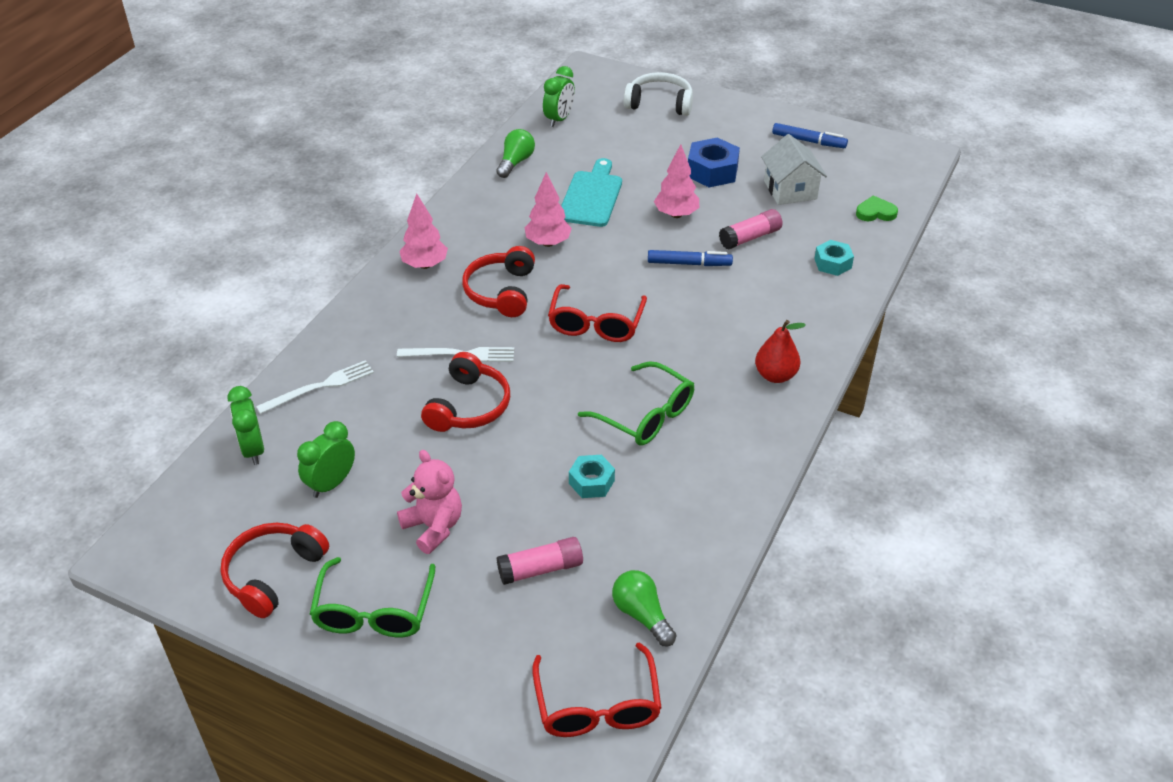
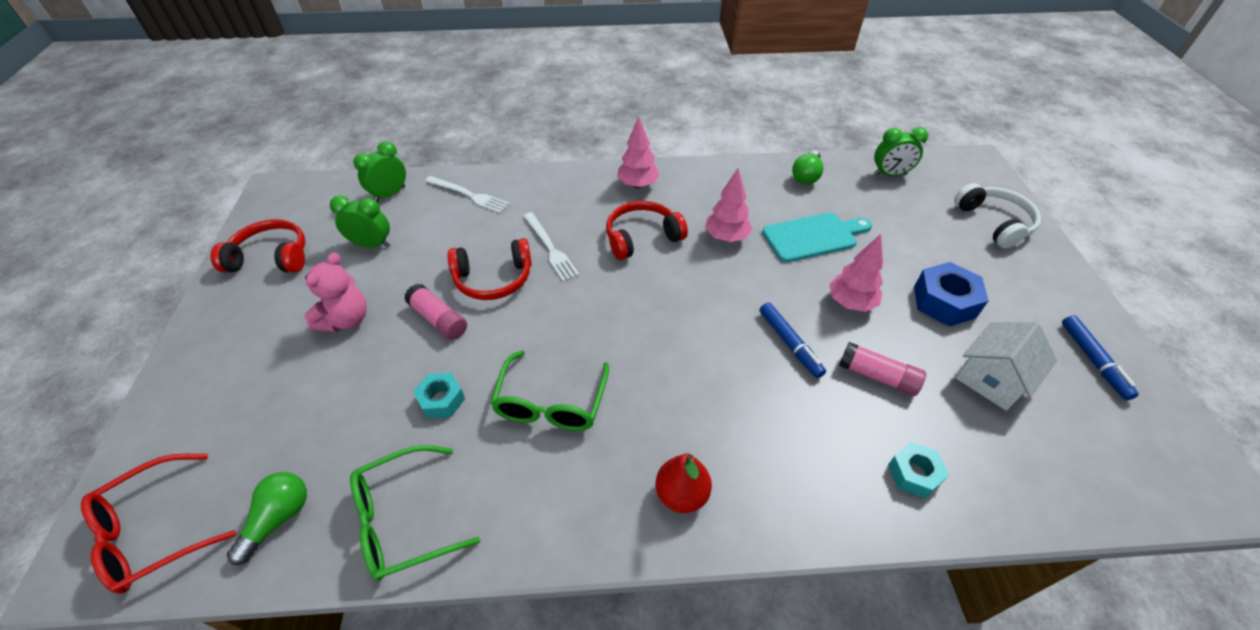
camera: 60 degrees right, 5 degrees up
(374, 612) = (245, 326): green glasses -> green glasses (403, 520)
(515, 162) = (806, 176): green light bulb -> green light bulb turned 120 degrees clockwise
(540, 569) = (319, 411): pink glue stick -> pink glue stick (438, 319)
(596, 324) = (649, 313): red glasses -> none
(875, 212) = (1051, 483): green heart -> none

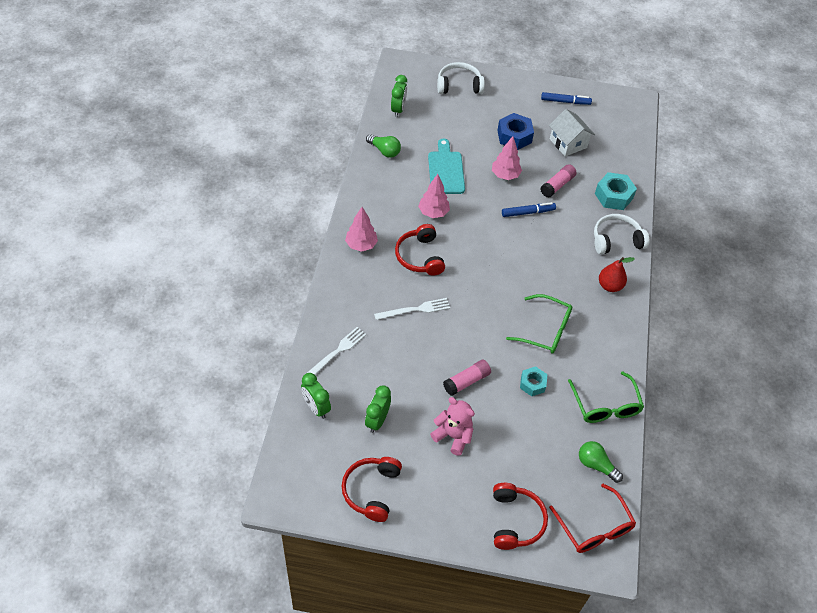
camera: 80 degrees left, 5 degrees up
(493, 279) = (436, 346): red headphones -> red headphones (515, 521)
(801, 493) = (616, 240): none -> white headphones
(913, 474) = (613, 196): turquoise nut -> turquoise nut, size x1.57

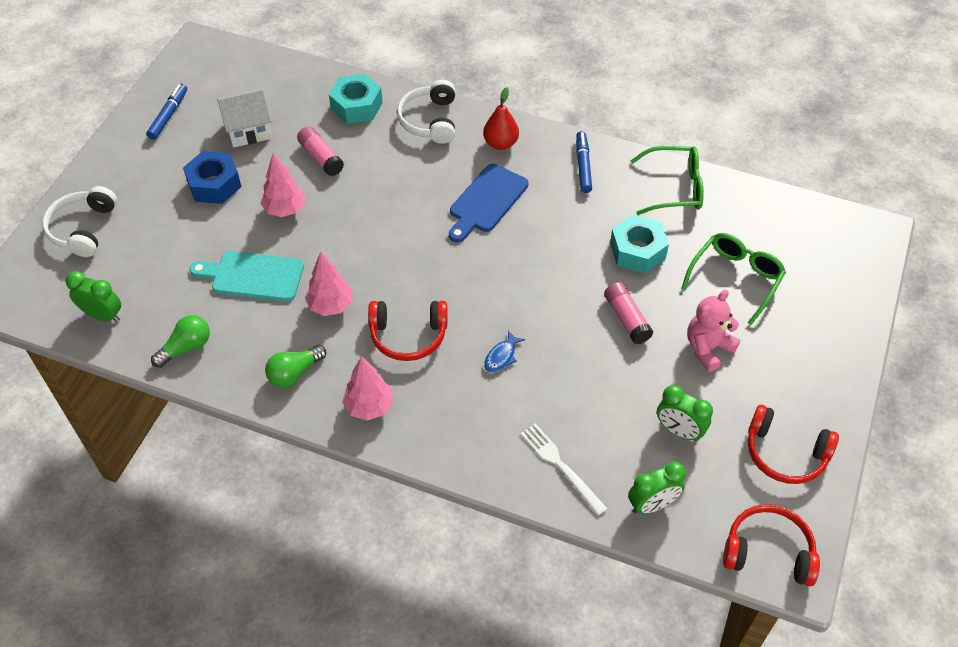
camera: 75 degrees left, 0 degrees up
(415, 309) = (501, 357): white fork -> blue fish
(515, 521) = (826, 306): red headphones -> red headphones (768, 552)
(528, 212) = (360, 198): blue marker -> blue marker (583, 166)
(532, 384) = (637, 251): turquoise nut -> turquoise nut, size x1.57
(546, 330) = (558, 220): green glasses -> green glasses (735, 278)
(549, 284) = (486, 201): none -> blue cutting board
(594, 528) = (834, 234): red glasses -> none
(596, 465) = (754, 215): green light bulb -> green light bulb (294, 373)

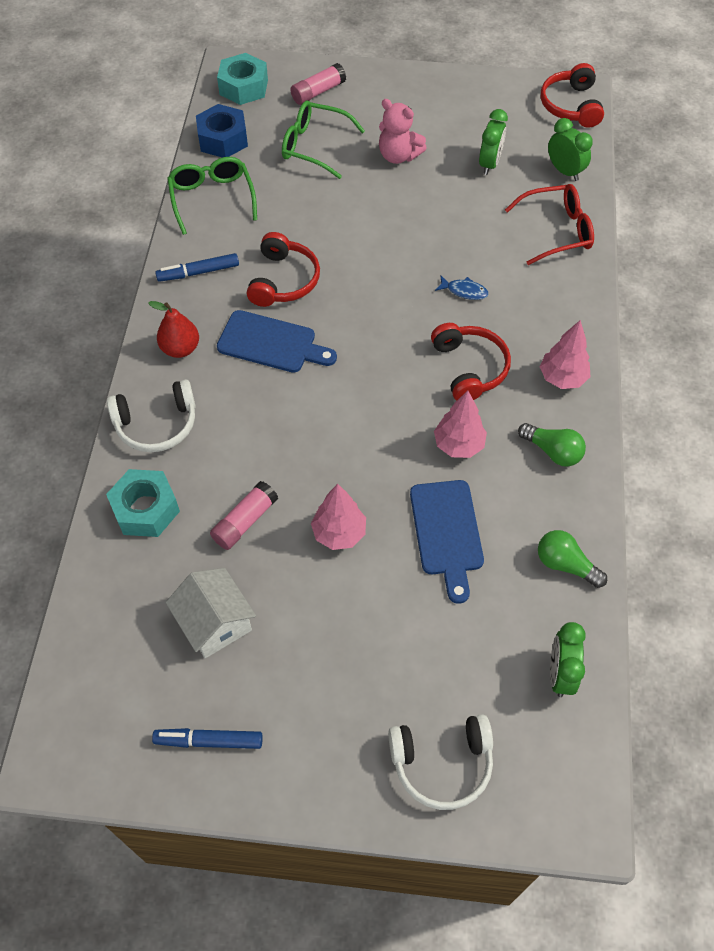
camera: 105 degrees left, 5 degrees up
(214, 184) = (321, 628): blue nut -> blue nut (223, 139)
(253, 276) = (447, 532): turquoise cutting board -> blue cutting board
(560, 465) = (557, 231): white fork -> red glasses
(626, 319) = (386, 211): pink glue stick -> pink glue stick (318, 92)
(637, 251) = (302, 215): turquoise nut -> turquoise nut (243, 87)
(785, 453) = (482, 103): red headphones -> red headphones (283, 280)

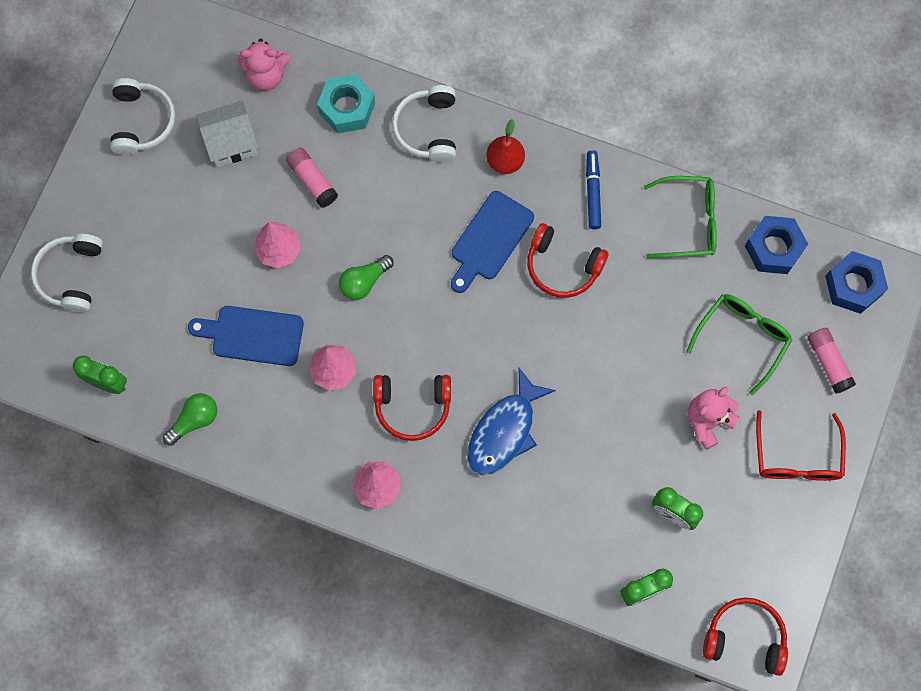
camera: 105 degrees right, 15 degrees up
(117, 607) = (266, 75): none -> pink teddy bear
(209, 741) = (142, 122): blue marker -> white headphones
(243, 87) = (853, 285): turquoise nut -> blue nut
(464, 291) = (504, 431): blue fish -> blue fish, size x2.19
(552, 451) = (303, 449): green light bulb -> green light bulb (364, 282)
(557, 231) = (559, 551): red glasses -> red glasses (797, 457)

